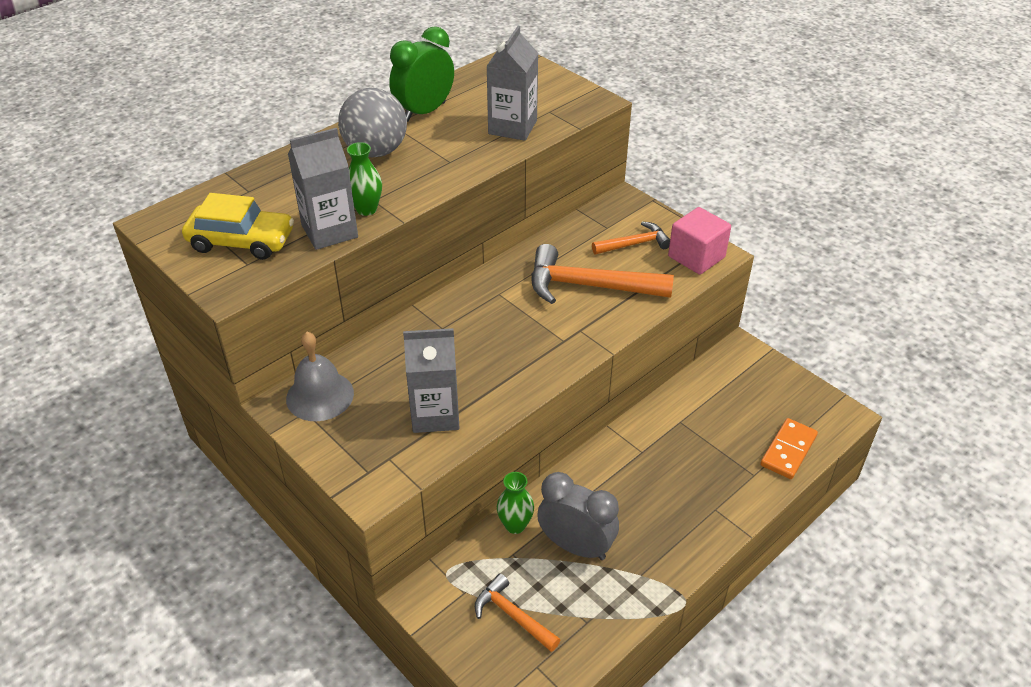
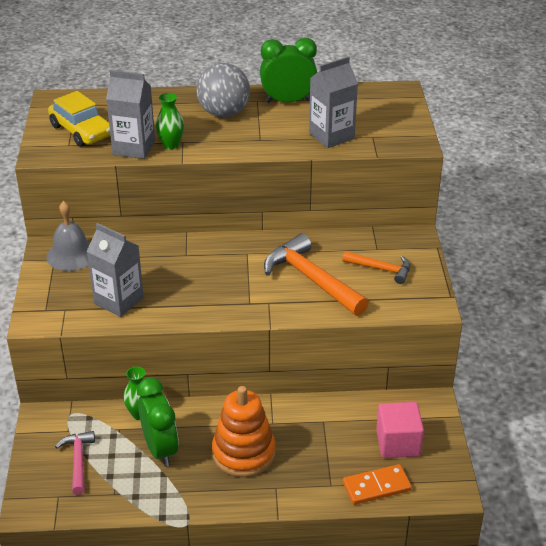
camera: 40 degrees right, 5 degrees down
(512, 615) = (78, 461): orange hammer -> pink hammer
(576, 546) = (160, 449): grey clock -> green clock
(652, 497) = (243, 453): none -> orange stacking toy
(696, 257) = (415, 300): pink cube -> pink cube (398, 443)

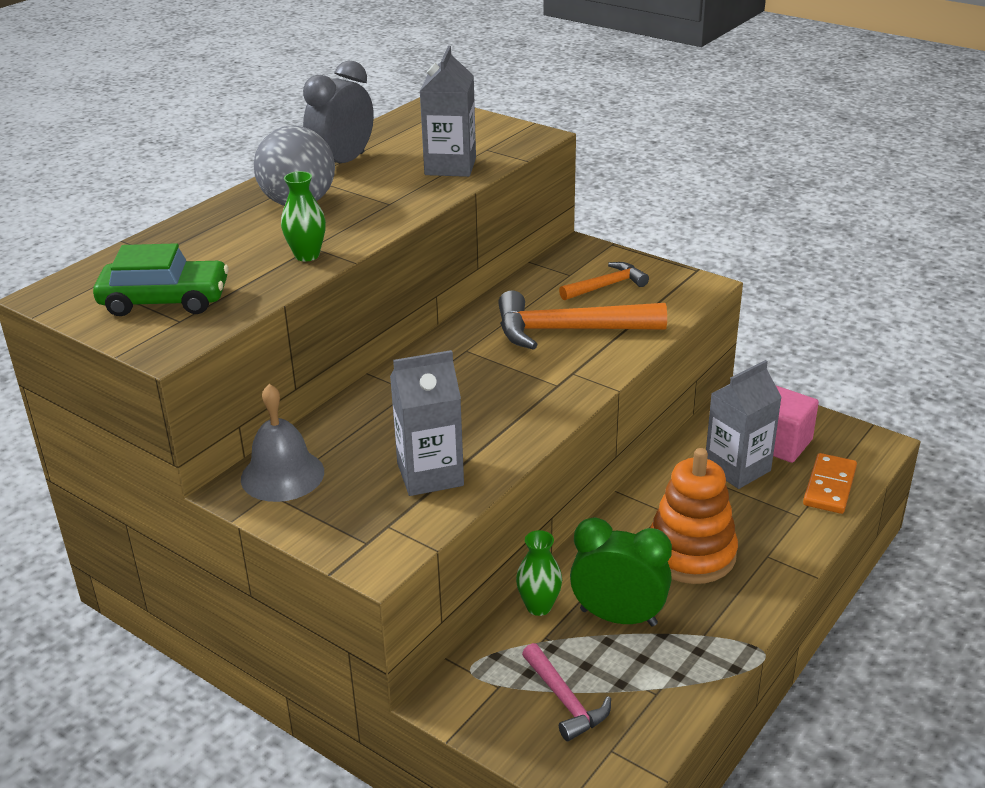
camera: 50 degrees left, 5 degrees down
(78, 461) = (565, 701): pink hammer -> pink hammer turned 150 degrees counterclockwise
(81, 131) = (165, 300): yellow car -> green car
(134, 148) = (270, 280): grey carton -> grey carton (737, 468)
(288, 101) = (342, 163): green clock -> grey clock

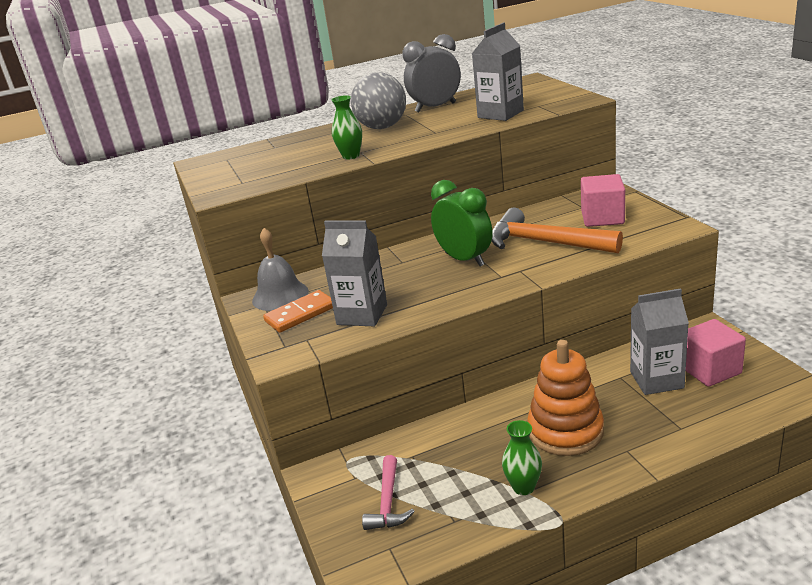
camera: 35 degrees right, 5 degrees down
(165, 300) = (248, 171): green car -> none
(539, 606) = (425, 434): green vase -> green vase (523, 487)
(606, 286) = (602, 218): orange hammer -> pink cube
(618, 617) = (473, 459): green clock -> green clock (465, 259)
(829, 486) = (727, 413): orange domino -> orange domino (300, 314)

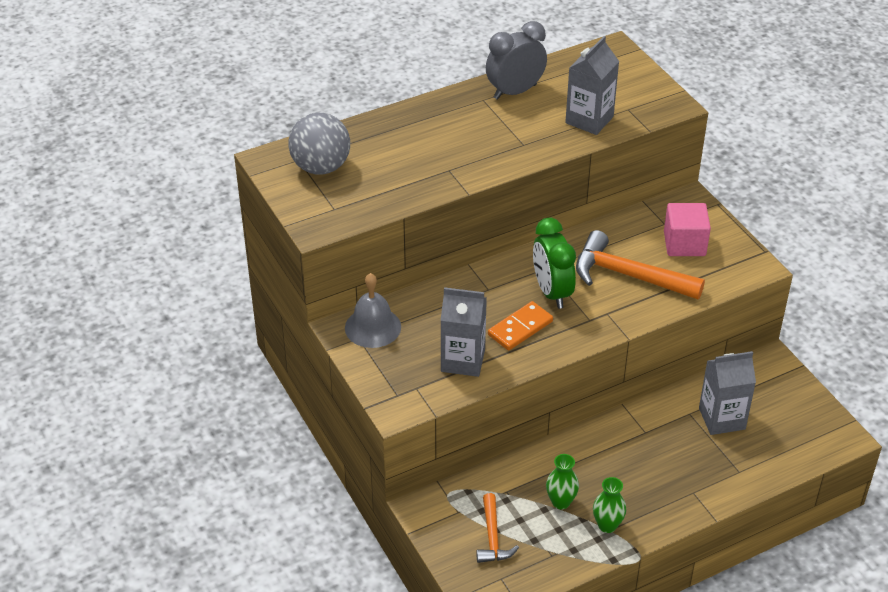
camera: 10 degrees left, 15 degrees up
(300, 314) = (401, 354): orange domino -> orange domino (520, 328)
(351, 156) = (441, 177): green vase -> green vase (561, 502)
(382, 127) = (462, 124): grey ball -> grey ball (321, 167)
(388, 502) = (492, 537): pink hammer -> orange hammer
(465, 259) = (551, 292): green clock -> green clock turned 150 degrees counterclockwise
(565, 431) = (641, 471): orange stacking toy -> none
(710, 370) = (769, 410): pink cube -> none

